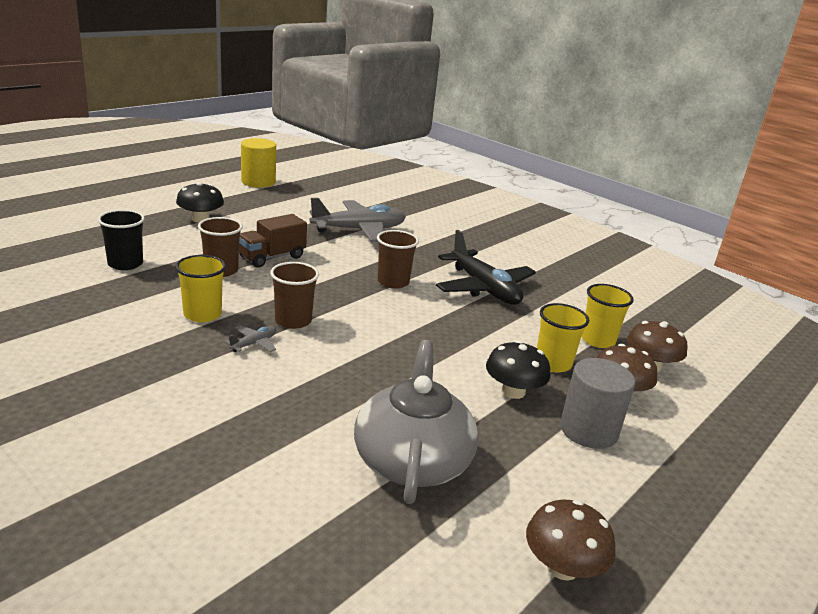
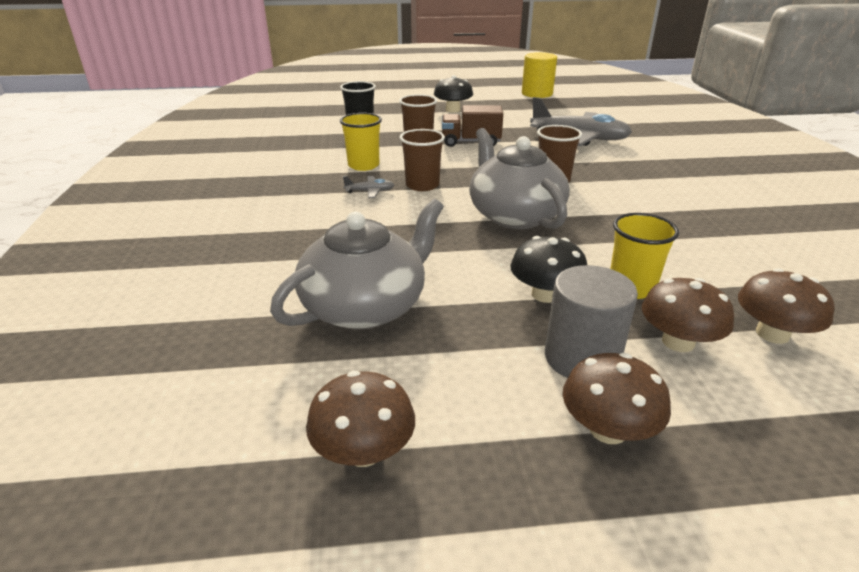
camera: 45 degrees right, 5 degrees up
(407, 327) = (514, 215): none -> grey teapot
(484, 288) = (646, 206): black plane -> none
(597, 340) = (728, 286): yellow cup -> none
(653, 471) = (608, 429): none -> brown mushroom

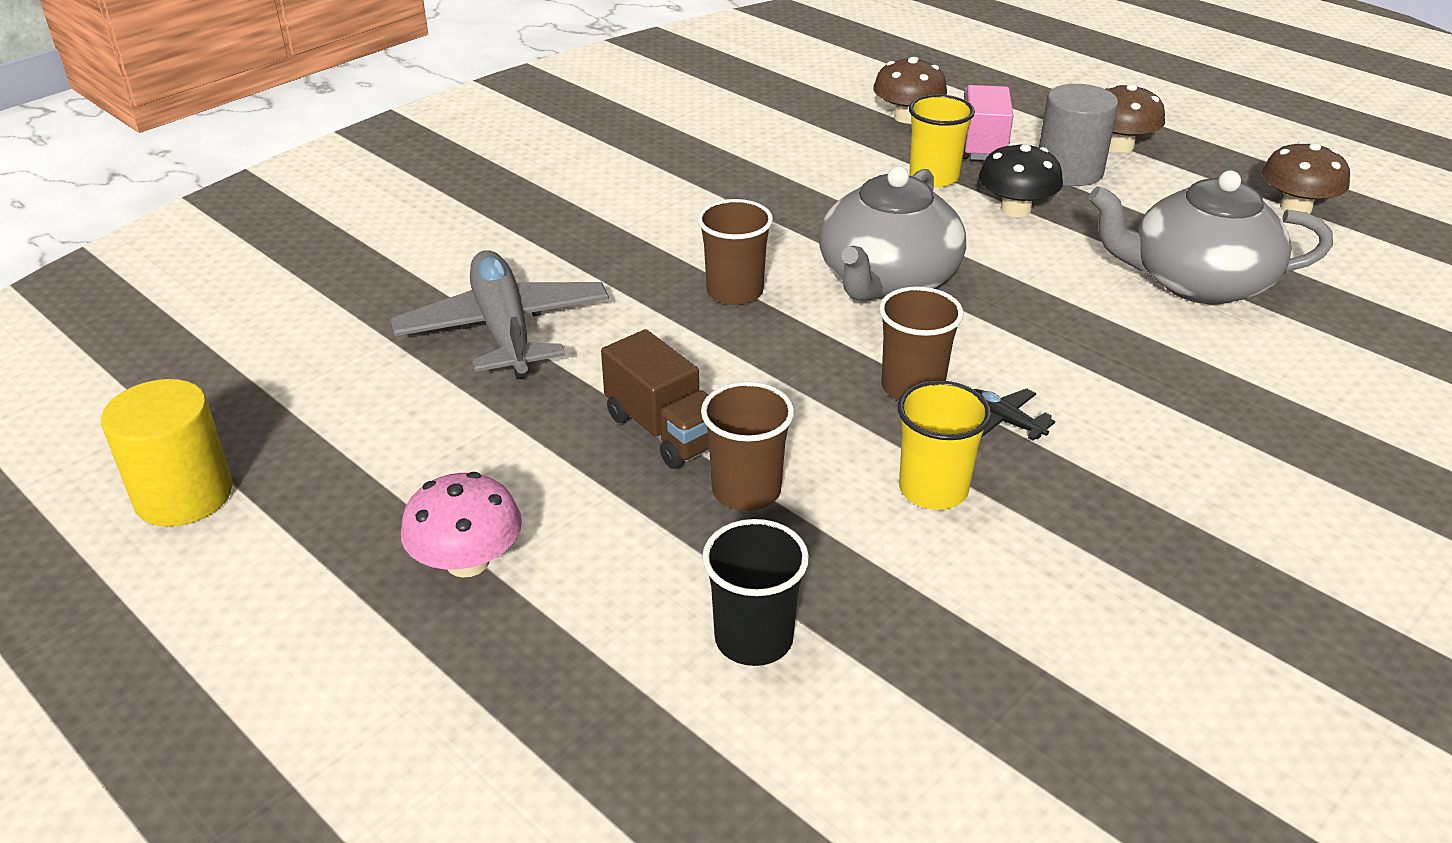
camera: 130 degrees left, 5 degrees up
(370, 191) = (1004, 421): grey plane -> black plane
(453, 110) = (467, 561): black mushroom -> pink mushroom
(678, 342) = (981, 144): brown mushroom -> pink truck

